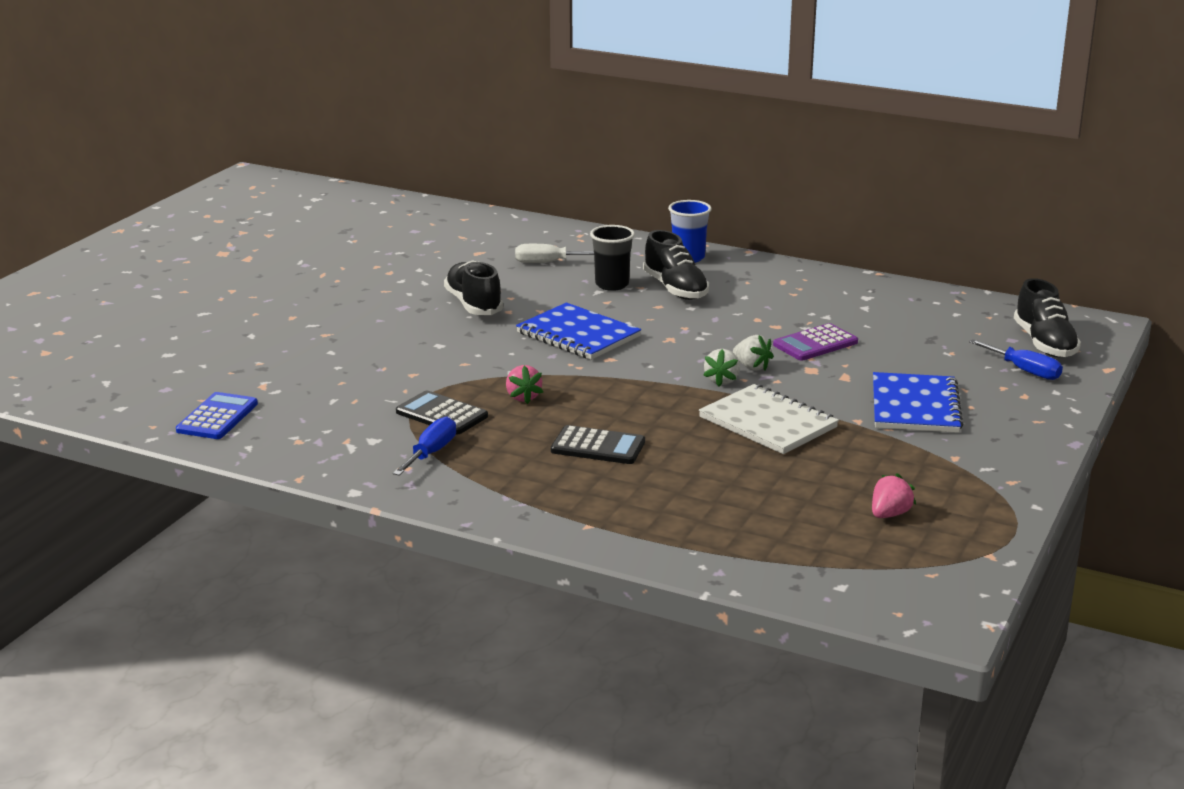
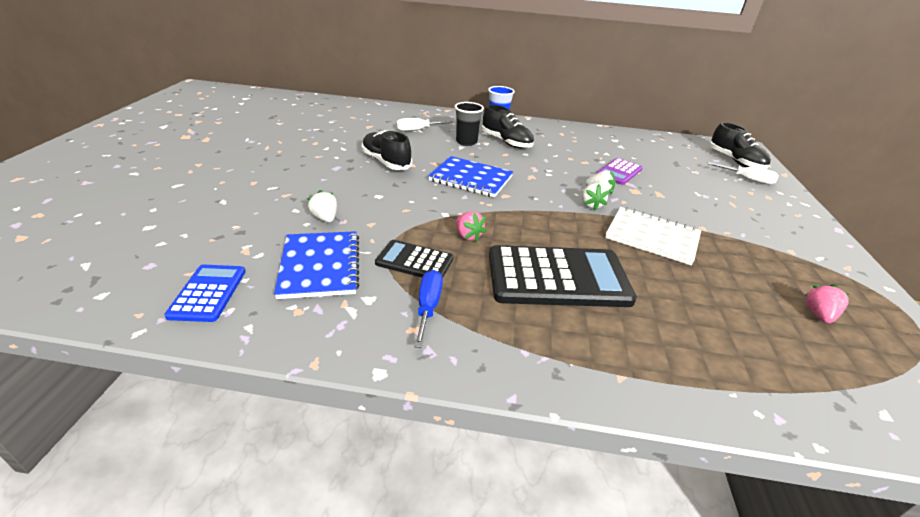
camera: 20 degrees left, 10 degrees up
(361, 363) = (325, 218): none -> white strawberry
(598, 446) = (557, 277): black calculator -> black calculator, size x1.90
(915, 406) = (722, 212): blue notebook -> blue notebook (320, 266)
(1024, 371) = (747, 179): blue screwdriver -> white screwdriver

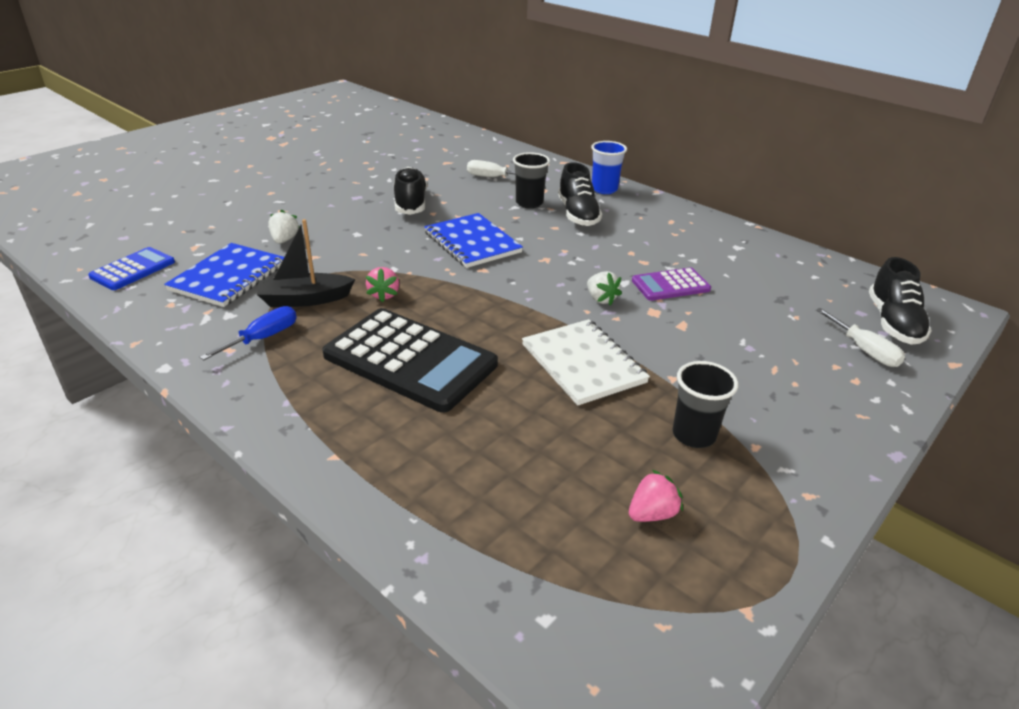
camera: 35 degrees right, 0 degrees up
(414, 261) = (305, 299): black calculator -> black boat
(591, 205) = (566, 309): white strawberry -> none
(761, 257) = (693, 435): none -> black cup

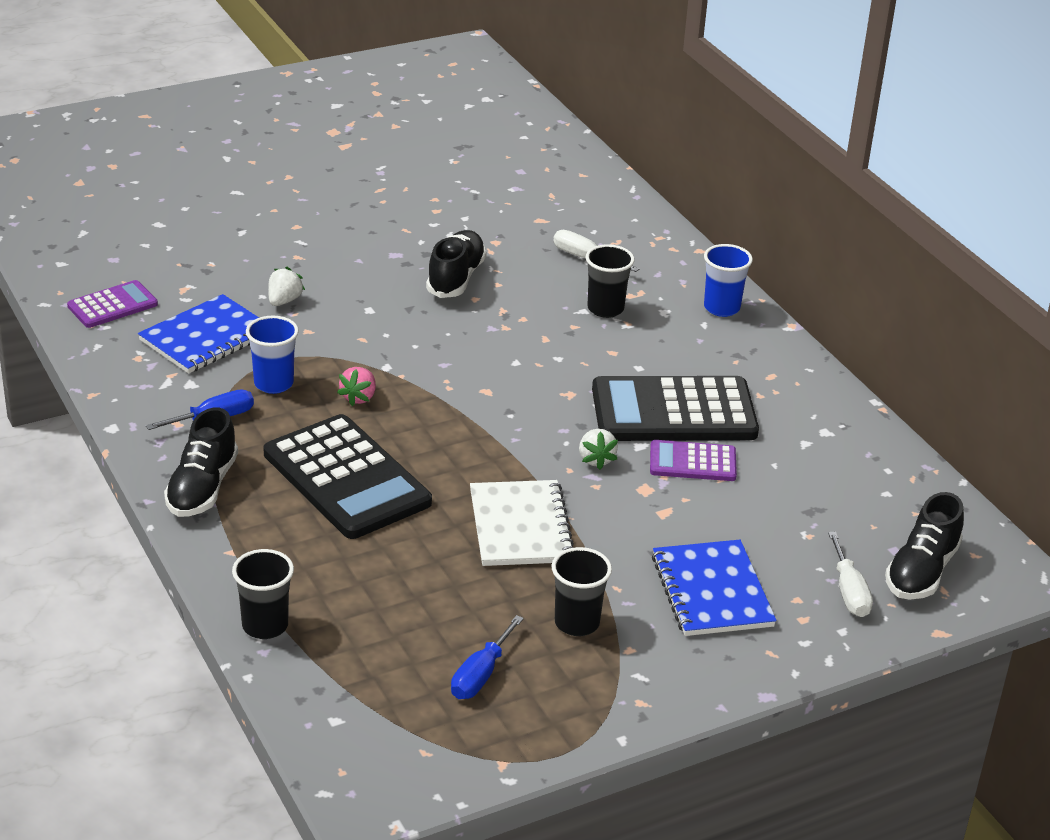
camera: 20 degrees right, 0 degrees up
(133, 269) = (112, 305): blue calculator -> purple calculator
(305, 299) = (273, 383): black boat -> blue cup
(408, 527) = (265, 626): none -> black cup
(472, 243) = (496, 352): blue notebook -> blue notebook (712, 591)
(578, 214) = (656, 339): black shoe -> black shoe (202, 488)
(628, 255) = (673, 412): none -> black calculator
(652, 513) = (480, 675): pink strawberry -> blue screwdriver

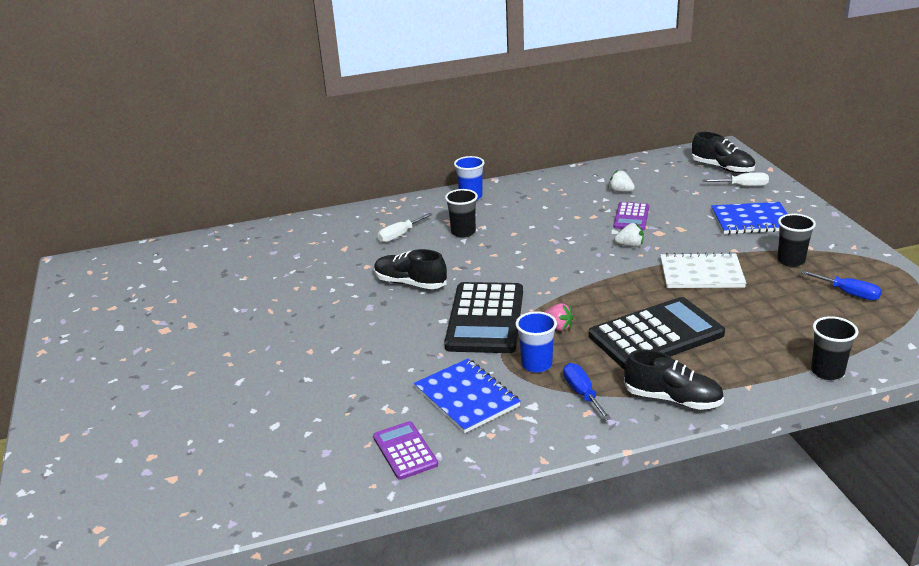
camera: 75 degrees left, 5 degrees down
(284, 301) = (421, 358): white strawberry -> white strawberry (620, 191)
(673, 412) = (580, 219): black calculator -> black calculator (485, 319)

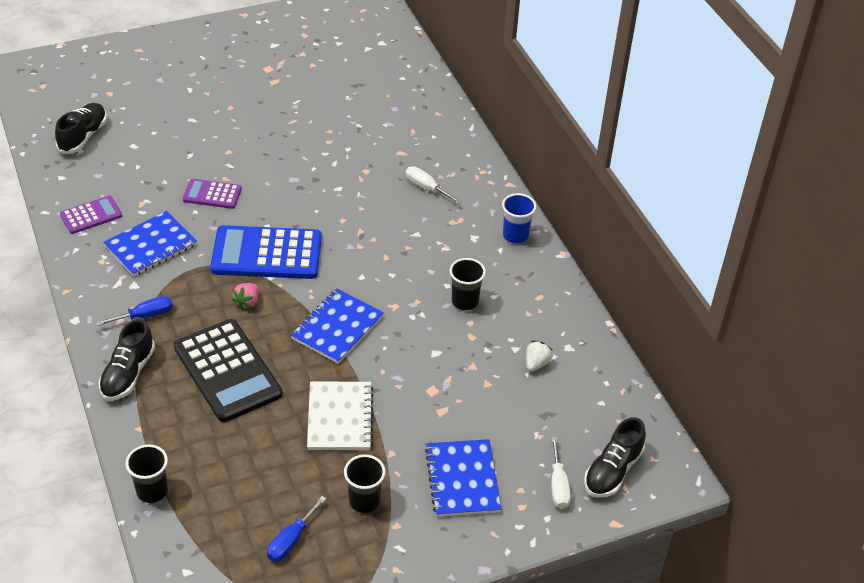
camera: 80 degrees right, 15 degrees up
(410, 283) = (332, 201): black shoe -> black shoe (83, 136)
(463, 232) = (433, 233): black cup -> black cup (465, 301)
(485, 319) = (267, 254): black calculator -> blue calculator
(536, 364) = (191, 287): blue cup -> none
(589, 277) = (337, 328): none -> blue notebook
(630, 245) = (402, 363): white strawberry -> none
(631, 217) = (469, 369): purple calculator -> purple calculator (212, 194)

